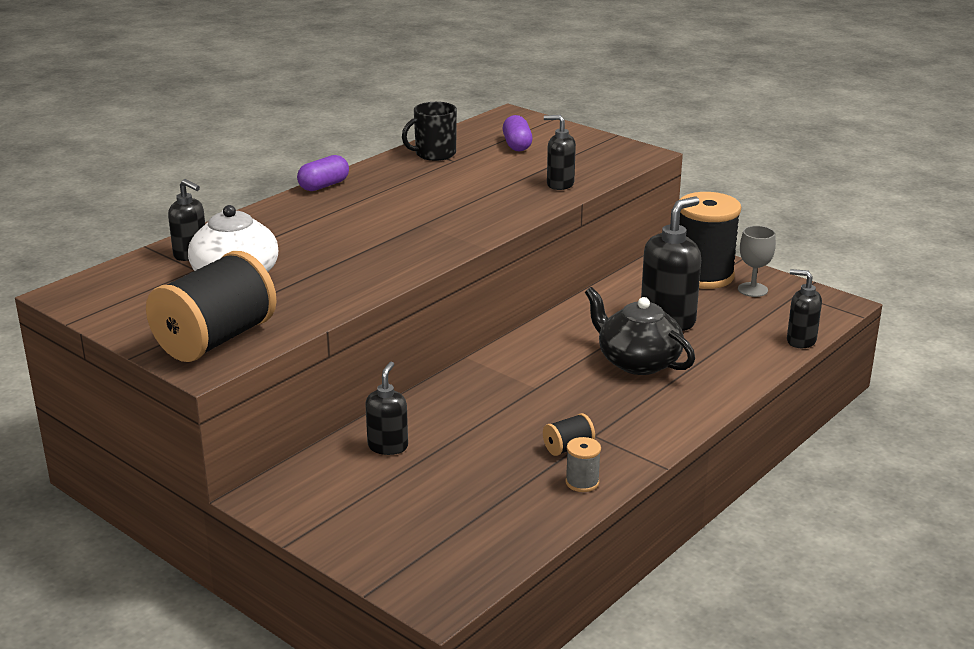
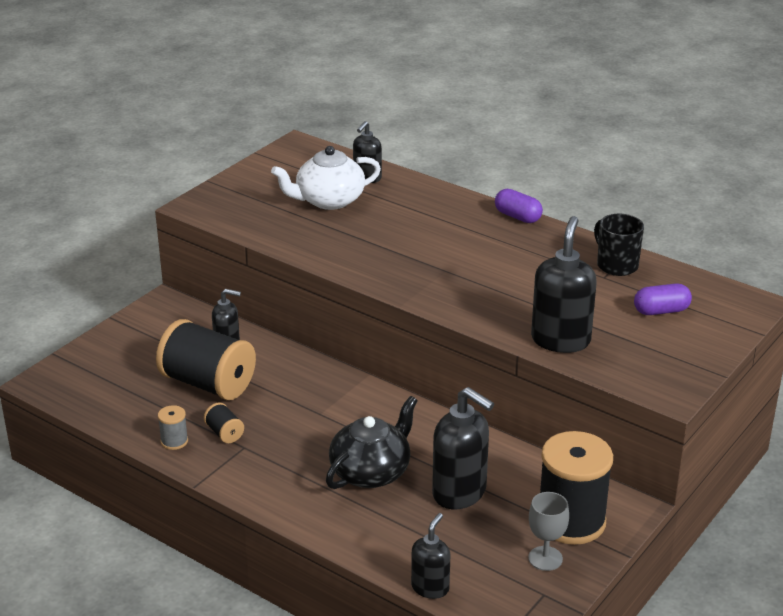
camera: 85 degrees right, 5 degrees up
(216, 339) = (230, 205): black spool -> black spool (208, 383)
(560, 184) = (560, 340): black soap dispenser -> black soap dispenser, size x1.70

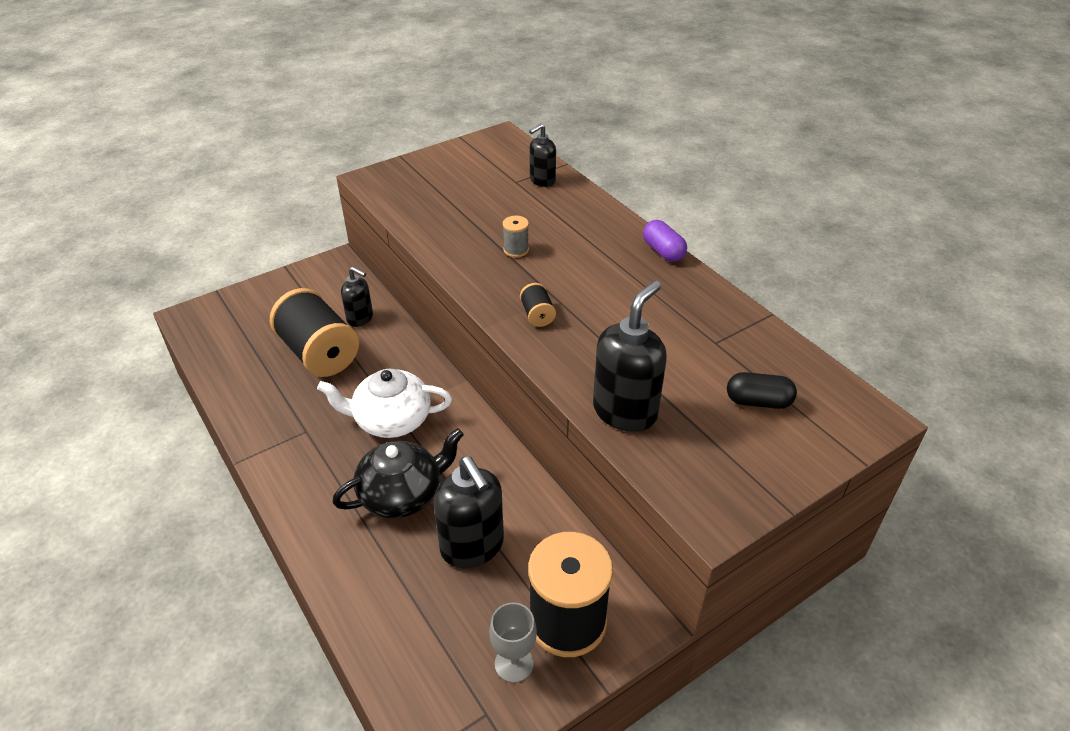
camera: 20 degrees right, 10 degrees up
(174, 441) = (251, 407): grey spool -> grey spool (516, 250)
(224, 433) = (299, 410): black spool -> black spool (537, 315)
(329, 200) = (492, 197): white teapot -> white teapot (391, 420)
(430, 587) = (374, 662): black soap dispenser -> none
(616, 265) = (737, 331): black mug -> none
(661, 311) = (758, 401): purple capsule -> black capsule

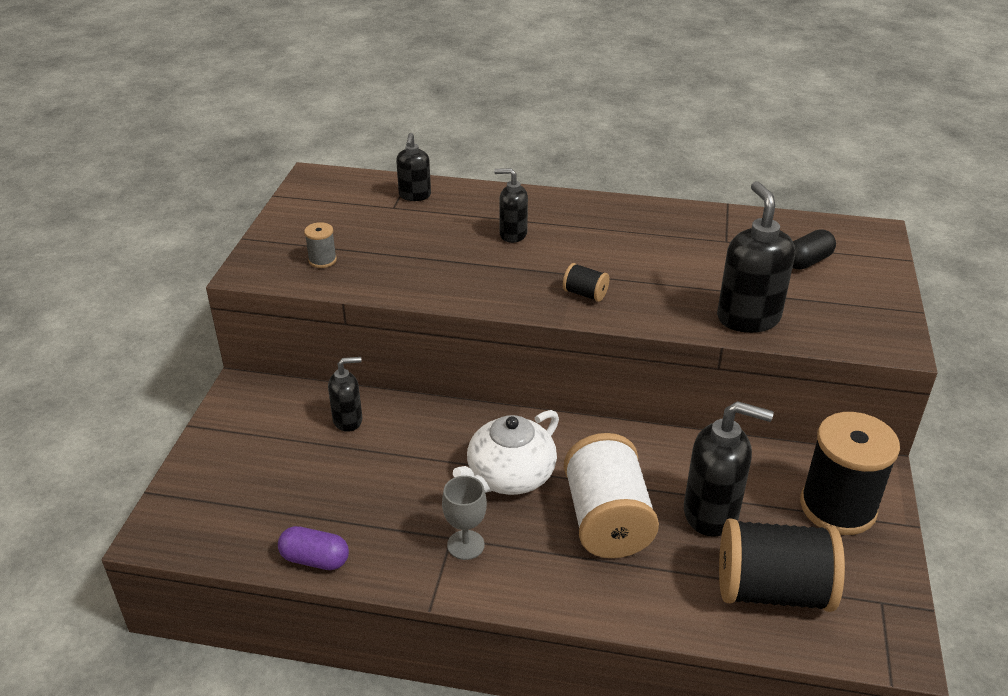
camera: 45 degrees left, 5 degrees down
(319, 353) = (357, 472): black spool -> black spool (772, 590)
(402, 494) = (607, 520): black teapot -> white spool
(514, 664) = (849, 559): grey goblet -> grey goblet (465, 545)
(516, 250) = (487, 258): grey spool -> grey spool (322, 260)
(560, 243) = (512, 234): none -> black soap dispenser
(663, 251) = (594, 200): purple capsule -> purple capsule (315, 559)

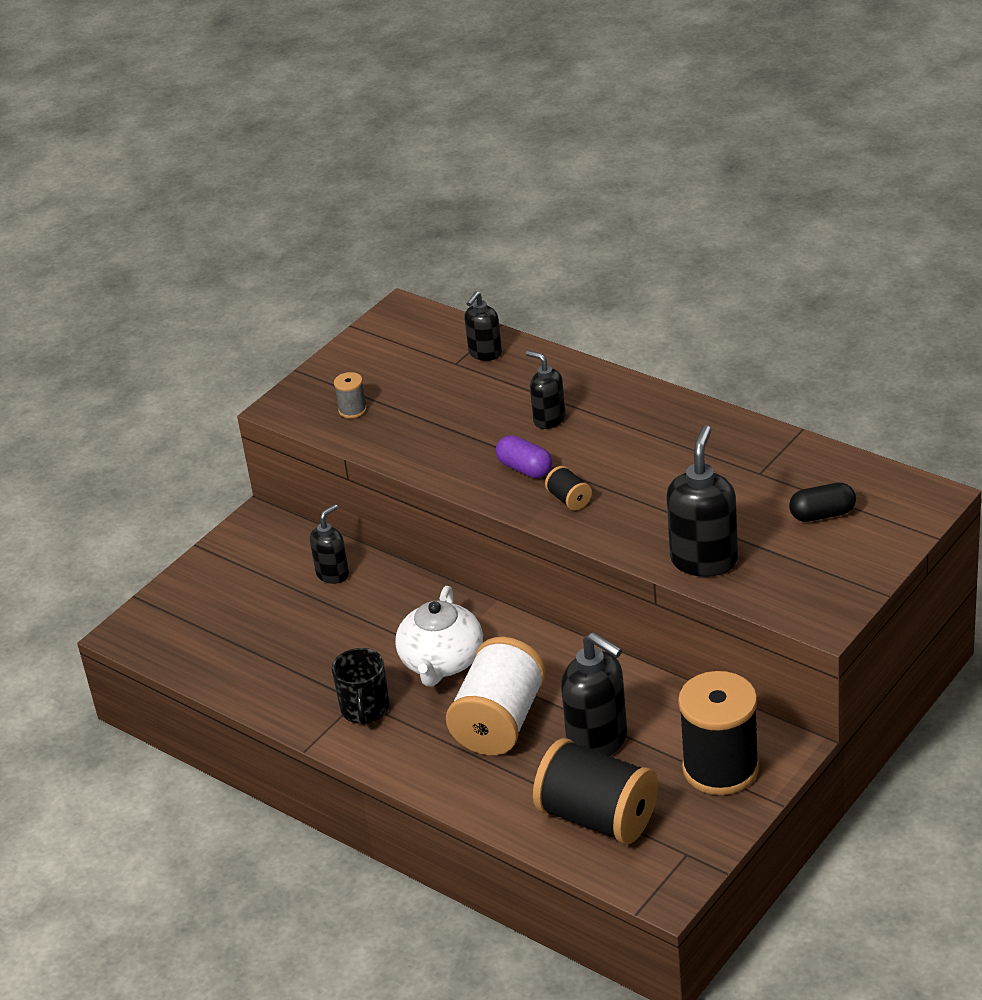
camera: 30 degrees right, 0 degrees up
(315, 559) = (237, 687): purple capsule -> purple capsule (525, 469)
(348, 420) = (333, 574): black soap dispenser -> black soap dispenser turned 60 degrees counterclockwise
(465, 545) = (365, 709): grey goblet -> black mug
(510, 476) = (441, 662): white teapot -> white teapot turned 60 degrees counterclockwise

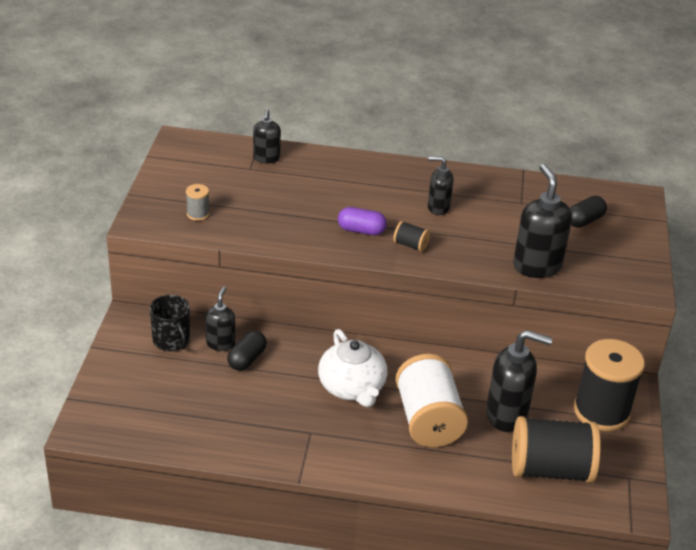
camera: 35 degrees left, 0 degrees up
(348, 599) = (247, 359): none -> black capsule
(365, 709) = (322, 437): black mug -> black mug (172, 341)
(549, 419) = (350, 194): black soap dispenser -> black soap dispenser (438, 208)

